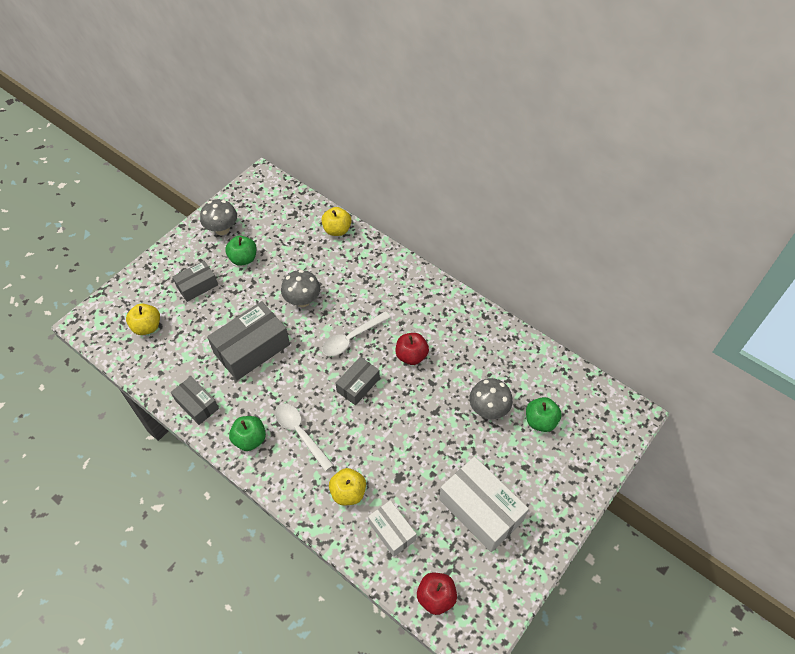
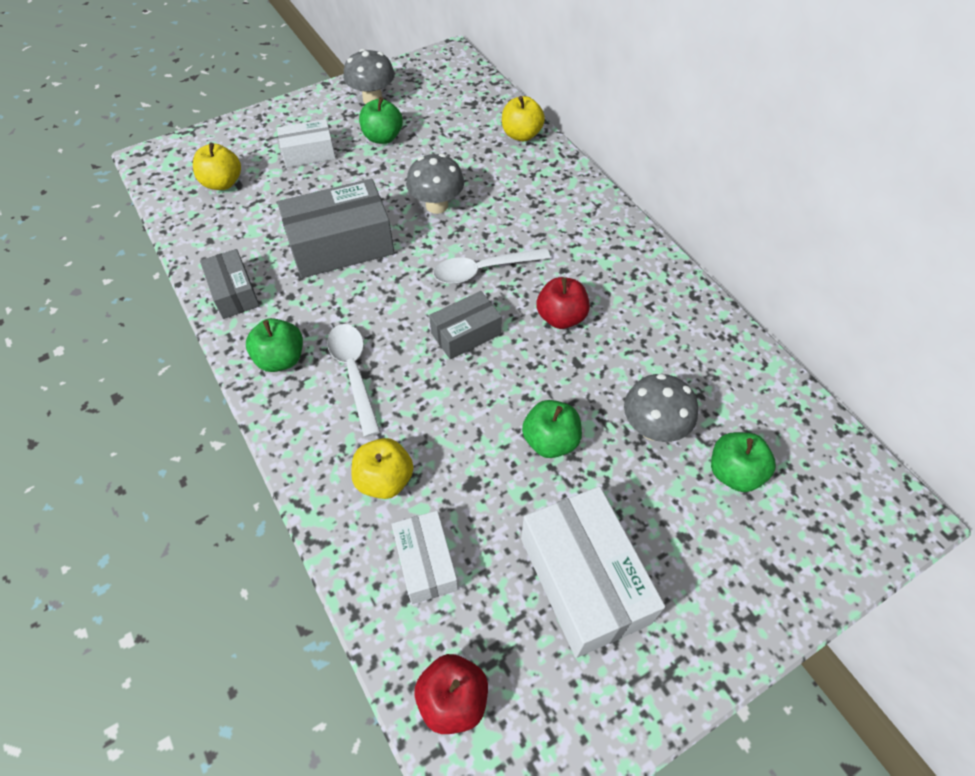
camera: 20 degrees right, 0 degrees up
(197, 286) = (309, 153): grey box -> white box
(434, 436) = (550, 441): none -> green apple

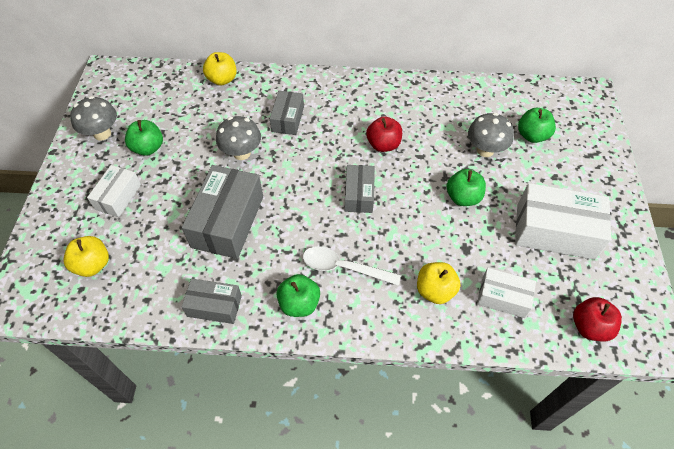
camera: 55 degrees left, 0 degrees up
(482, 270) = (317, 160): white spoon -> none
(517, 214) = (288, 119): none -> grey box

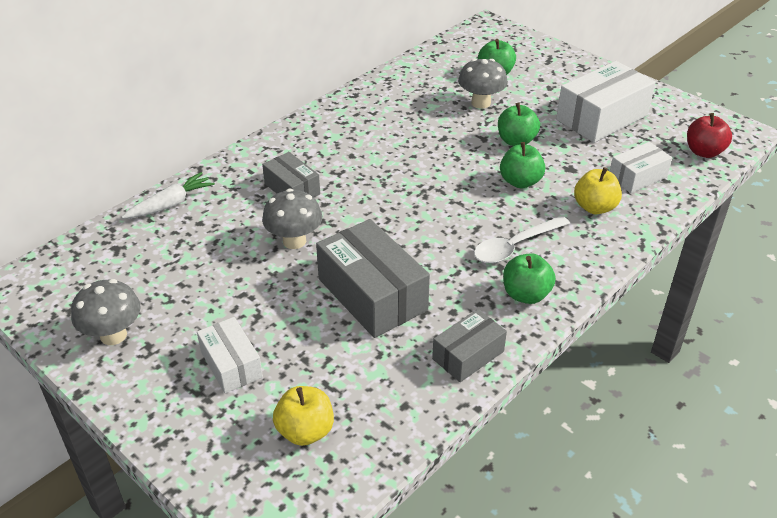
camera: 50 degrees left, 15 degrees down
(148, 148) = (190, 306): green apple -> green apple (520, 182)
(222, 79) = (171, 204): yellow apple -> white carrot
(359, 194) = (443, 194): grey box -> none
(383, 145) = (403, 150): red apple -> none

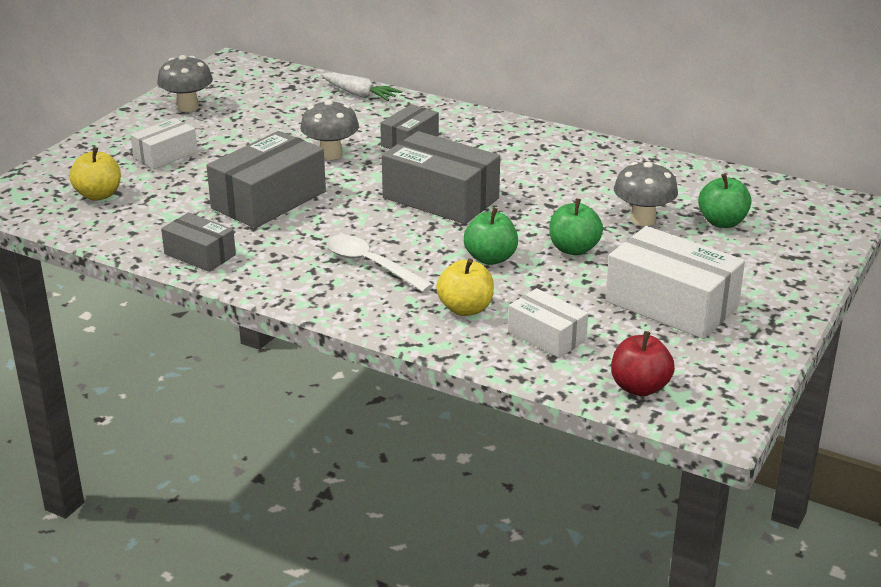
camera: 75 degrees right, 10 degrees down
(410, 189) = (441, 198): none -> grey box
(526, 294) = (294, 277): green apple -> none

